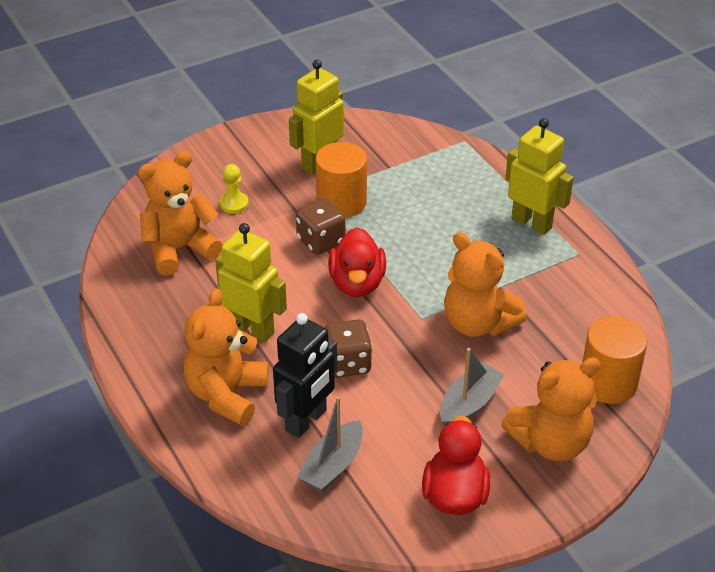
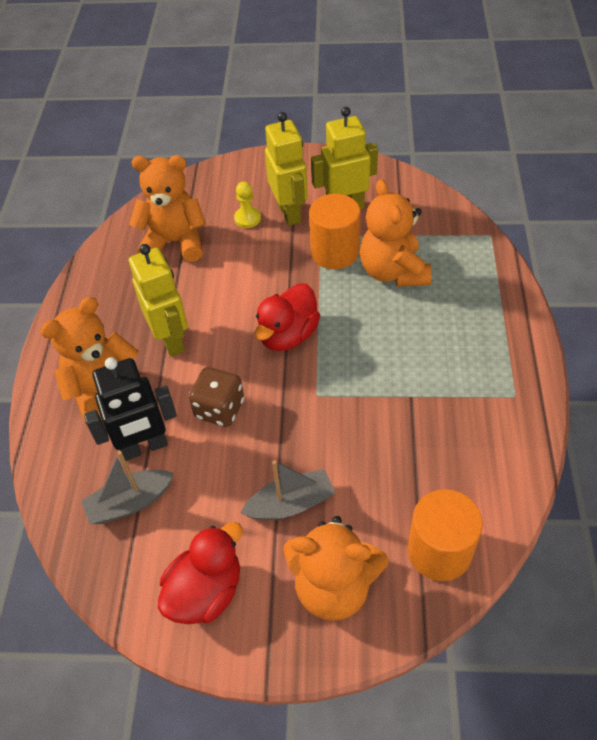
camera: 35 degrees right, 10 degrees up
(321, 241) = (289, 282): brown dice -> none
(478, 323) = (362, 424): orange teddy bear -> orange teddy bear (393, 271)
(532, 223) = (492, 344): yellow robot -> yellow robot (289, 212)

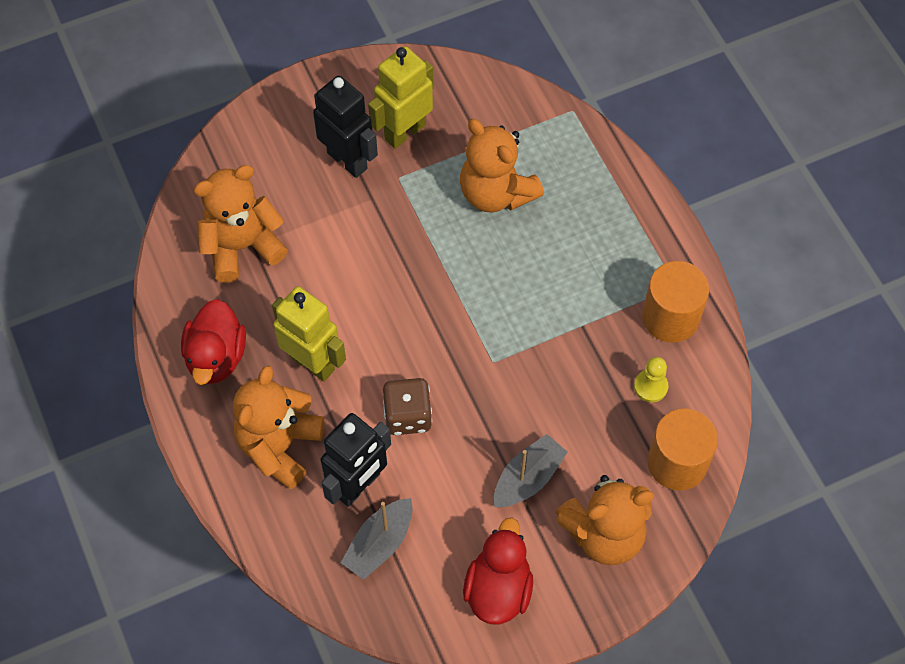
camera: 30 degrees left, 10 degrees up
(247, 218) = (305, 185): yellow pawn -> yellow pawn (650, 386)
(288, 335) = (429, 309): red duck -> red duck (216, 357)
(289, 212) = (347, 160): yellow robot -> black robot
(335, 252) = (424, 192): orange cylinder -> orange cylinder (670, 317)

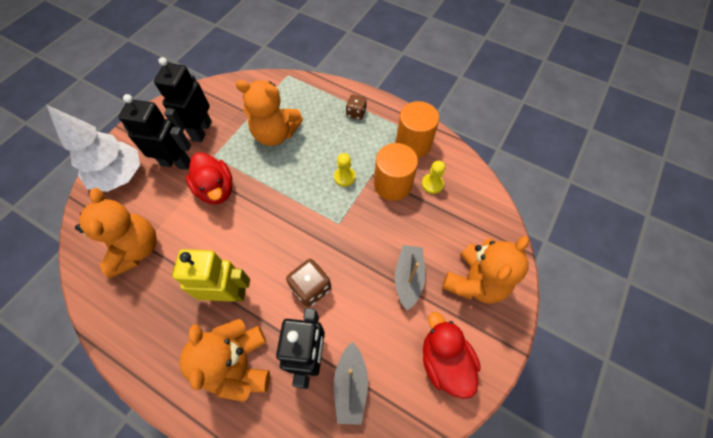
camera: 35 degrees left, 0 degrees up
(216, 357) = (158, 332): red duck -> red duck (216, 189)
(242, 246) = (136, 249): orange teddy bear -> orange teddy bear turned 135 degrees clockwise
(272, 139) = (120, 176): none -> white tree
(404, 132) = (201, 131): yellow robot -> black robot
(543, 307) = (344, 177): none -> yellow pawn
(625, 226) = (356, 113): none -> brown dice
(677, 462) = (478, 215): orange cylinder -> orange cylinder (392, 184)

